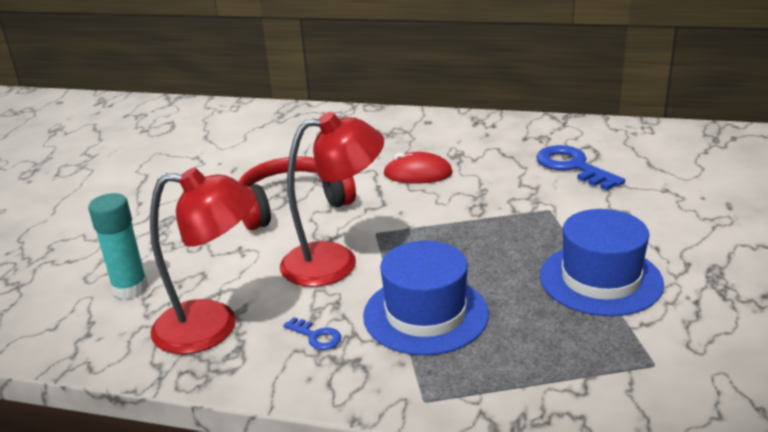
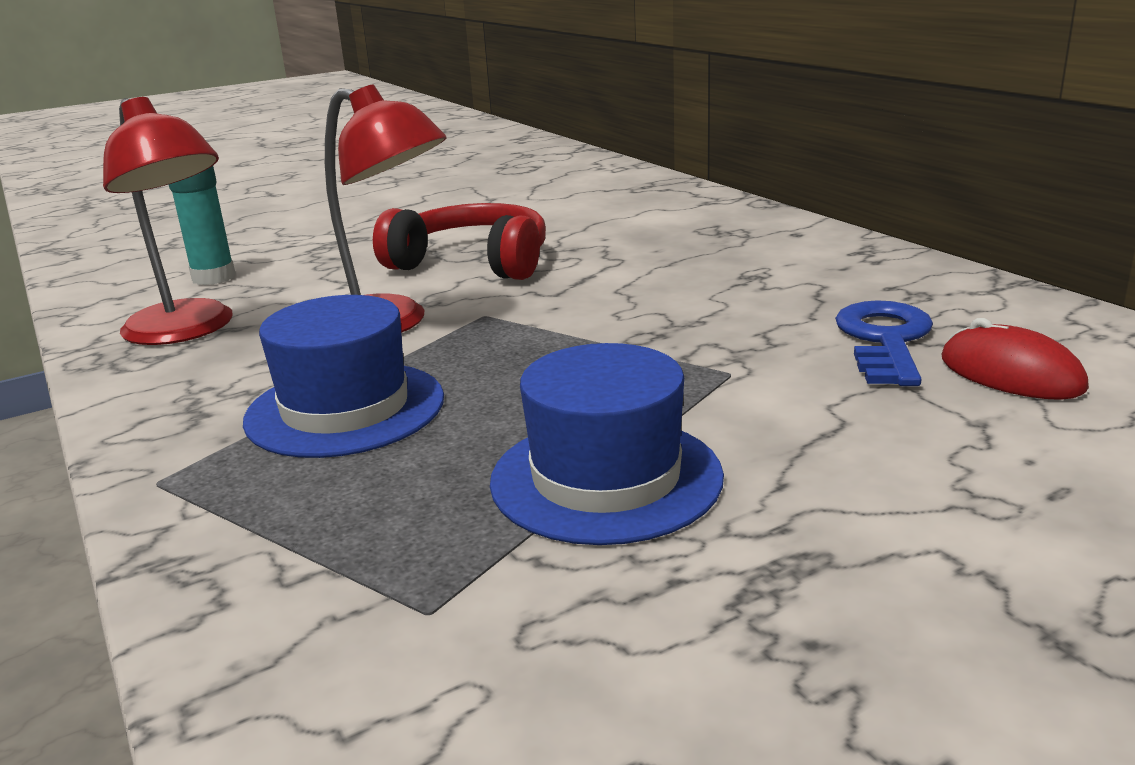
camera: 45 degrees right, 5 degrees down
(316, 336) = (226, 377): blue key -> none
(418, 174) = (659, 279): red mouse -> red mouse (1011, 373)

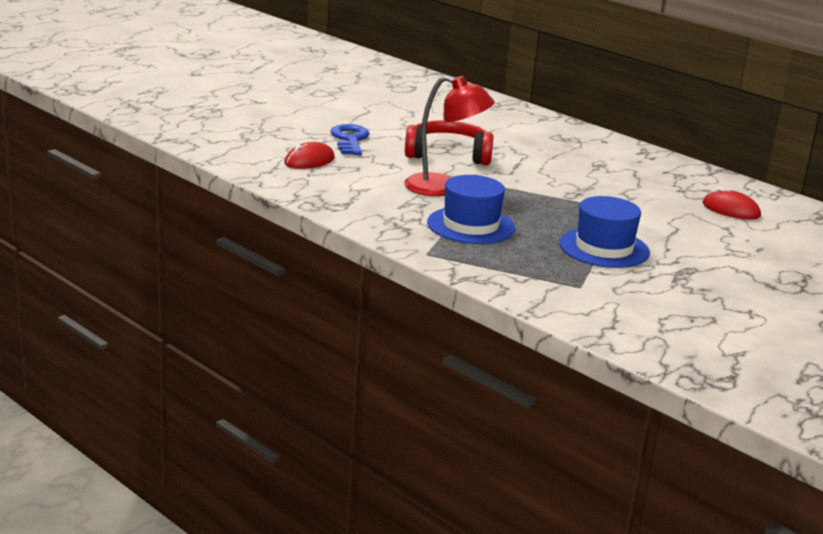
camera: 20 degrees left, 0 degrees up
(187, 331) = (341, 191): red lamp -> none
(214, 278) = (309, 161): turquoise glue stick -> red mouse
(885, 340) = (676, 196): blue key -> blue key (350, 139)

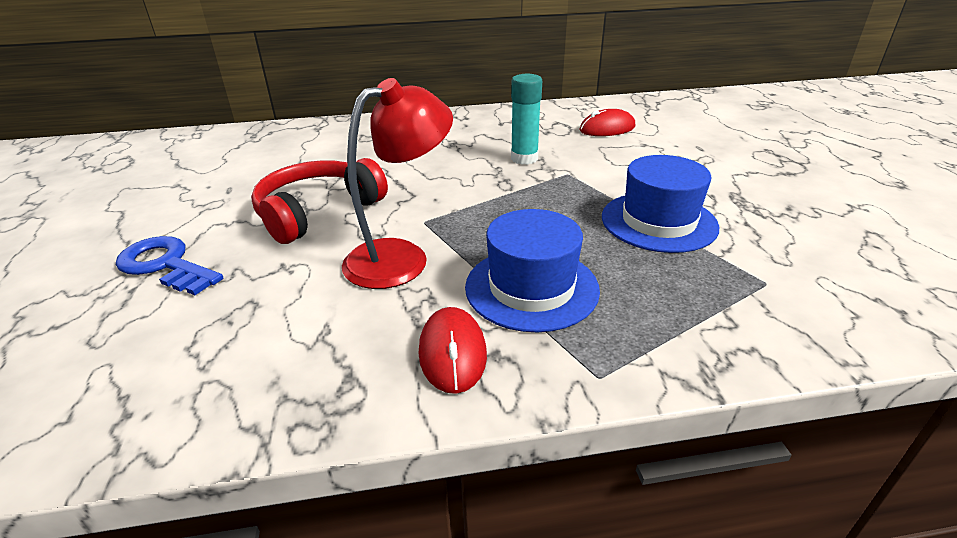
camera: 50 degrees left, 10 degrees up
(309, 161) = (163, 341): red mouse -> red mouse (452, 353)
(620, 192) = (524, 158): none -> turquoise glue stick

